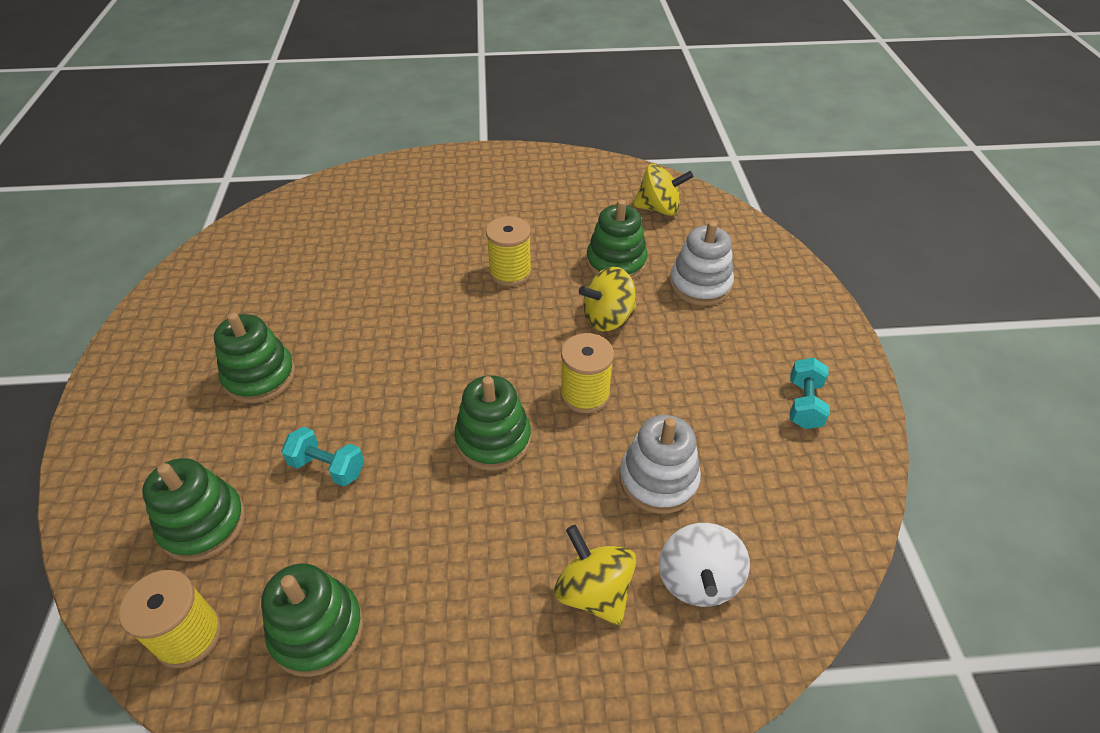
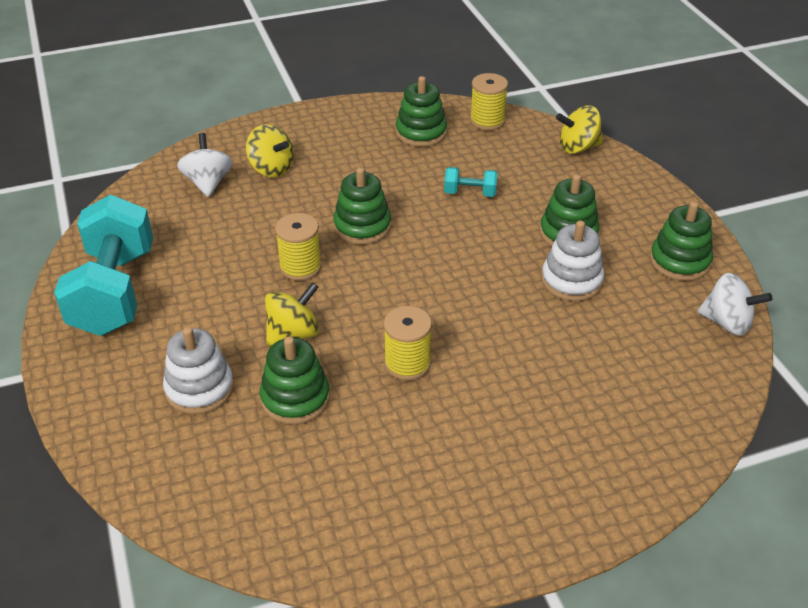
camera: 165 degrees right, 5 degrees down
(203, 524) = (524, 157): green stacking toy -> green stacking toy (679, 261)
(210, 255) = (727, 323): none -> white spinning top
(658, 209) = (252, 493): yellow spinning top -> yellow spinning top (578, 147)
(658, 480) = (235, 224): white stacking toy -> white stacking toy (571, 281)
(804, 404) = (114, 292): turquoise dumbbell -> turquoise dumbbell, size x2.37

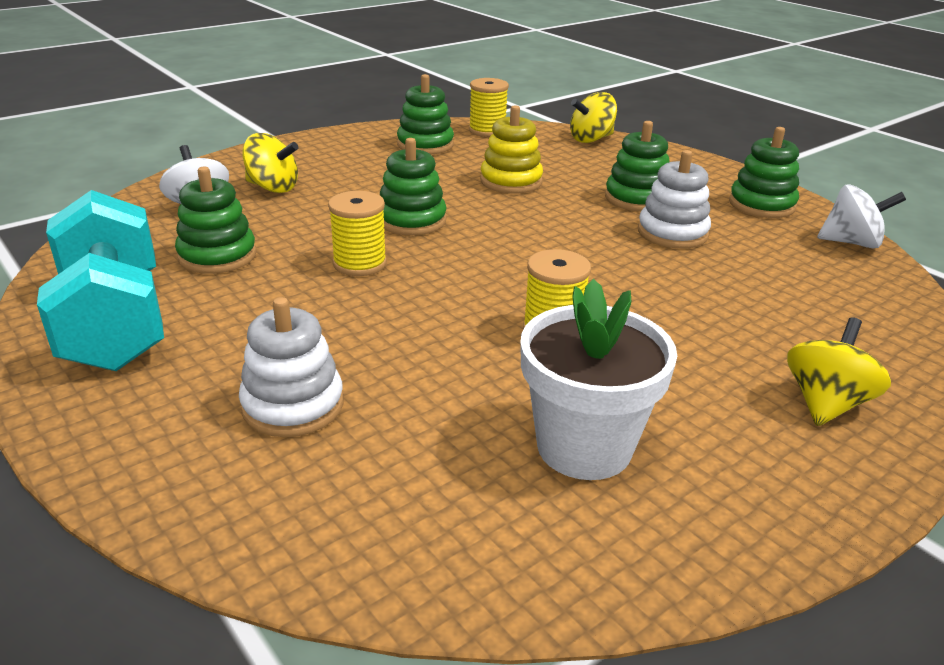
camera: 20 degrees left, 10 degrees down
(293, 334) = (390, 326): yellow spinning top -> yellow spinning top (826, 403)
(295, 398) = (435, 391): green stacking toy -> green stacking toy (217, 256)
(368, 467) = (584, 447): none -> white flower pot
(470, 193) = (511, 181): turquoise dumbbell -> yellow stacking toy

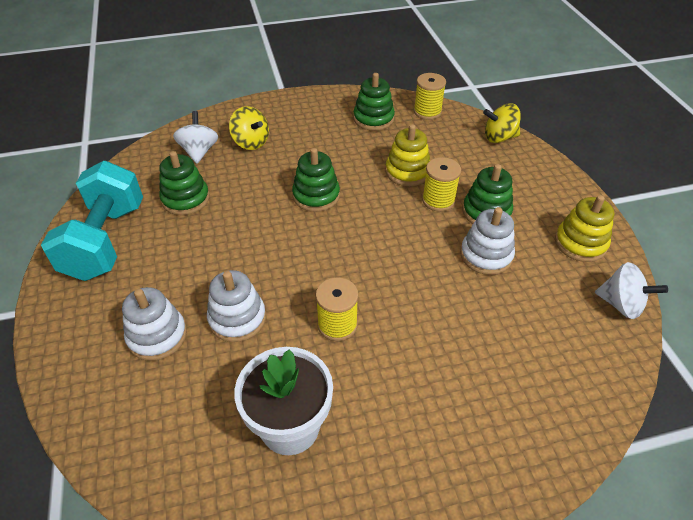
camera: 25 degrees right, 15 degrees up
(359, 264) = (260, 229): yellow spool -> yellow spool (438, 200)
(405, 357) = (237, 319): none -> white stacking toy
(761, 205) = (580, 243): green stacking toy -> yellow stacking toy
(826, 403) = (468, 450): yellow spinning top -> none

